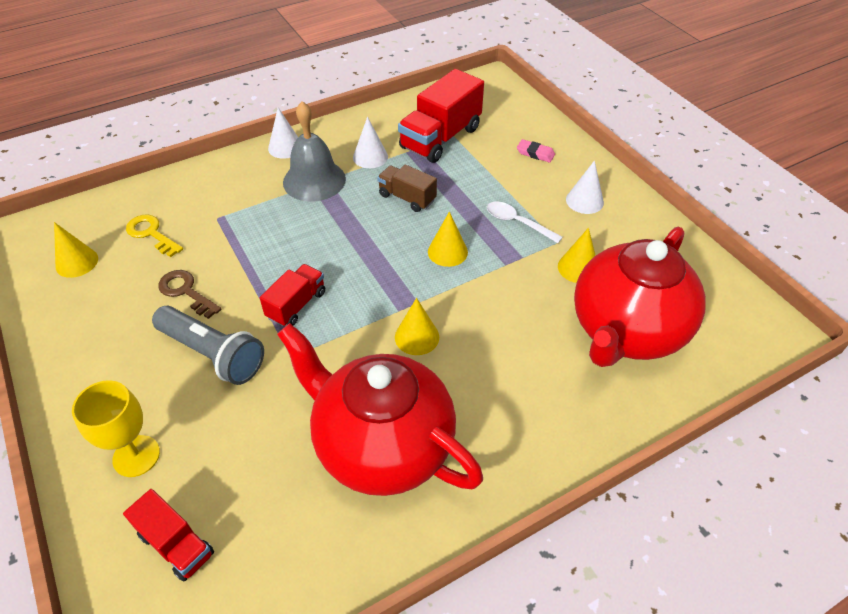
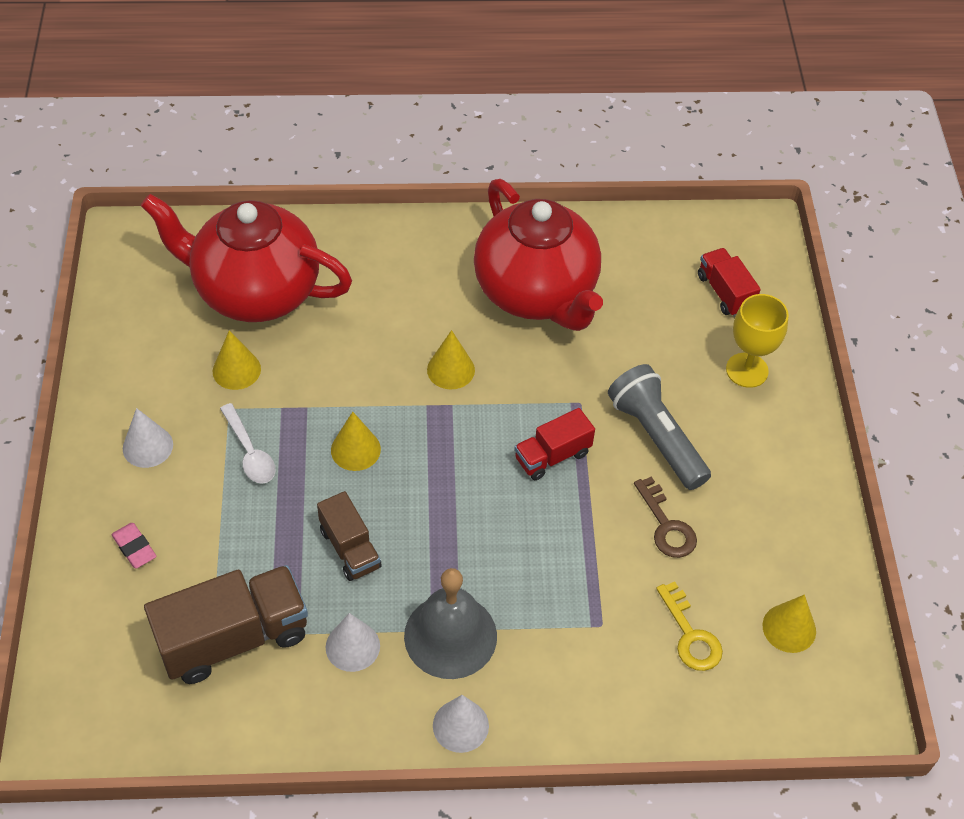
camera: 155 degrees left, 5 degrees up
(440, 138) = (233, 638): red truck -> brown truck
(626, 331) = (255, 291): red teapot -> red teapot turned 135 degrees counterclockwise

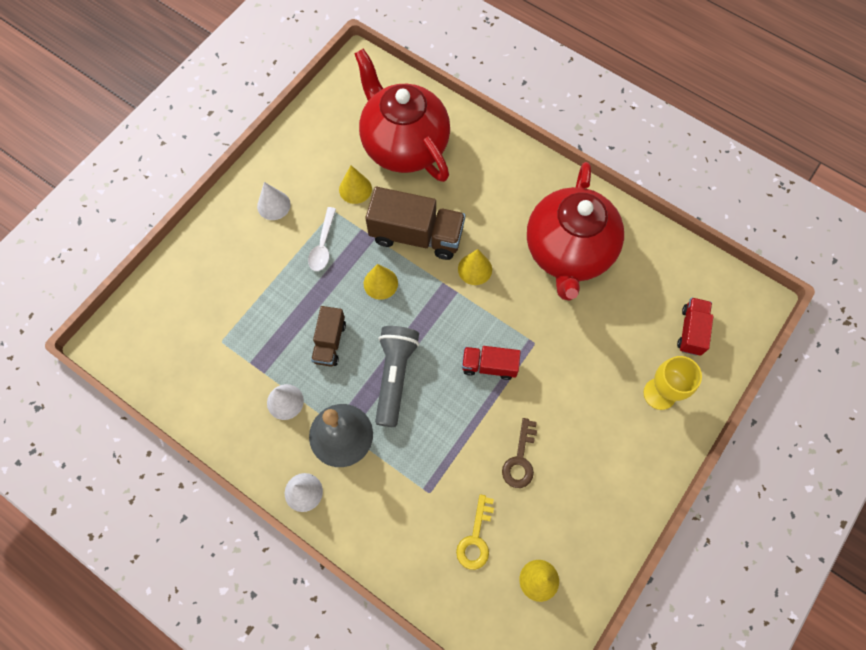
camera: 40 degrees right, 15 degrees up
(134, 547) = (222, 261): pink eraser -> none
(233, 638) = (229, 351): brown truck -> brown truck (416, 235)
(656, 437) = (562, 398): grey flashlight -> grey flashlight (394, 376)

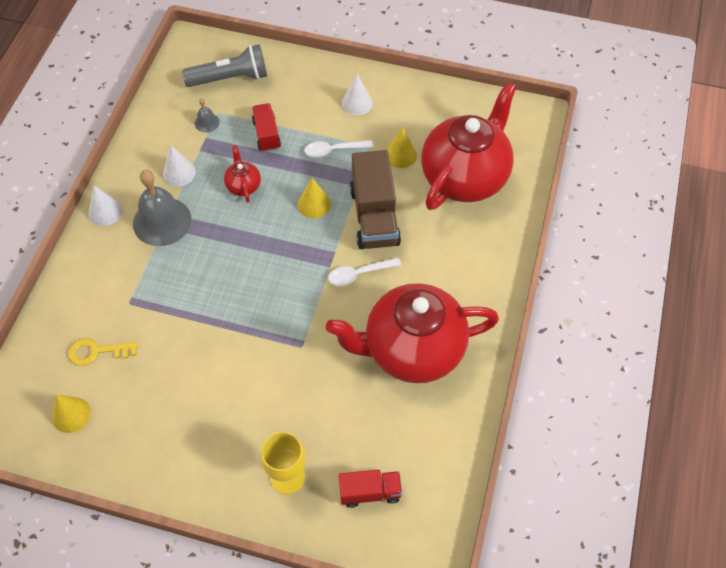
camera: 70 degrees right, 10 degrees down
(230, 356) = (207, 122): none -> grey bell
(329, 342) = (243, 185): brown truck -> red teapot
(394, 376) = (228, 243): grey flashlight -> grey flashlight (230, 78)
(475, 269) = (359, 274): yellow cone -> white spoon
(489, 366) = (264, 315): red truck -> red truck (266, 135)
(520, 459) = (180, 367): brown key -> none

